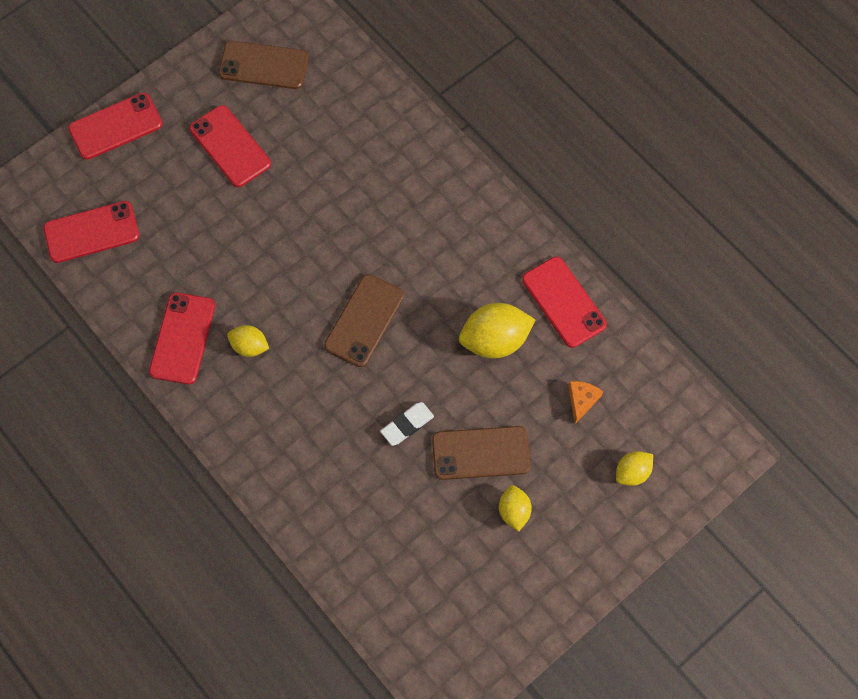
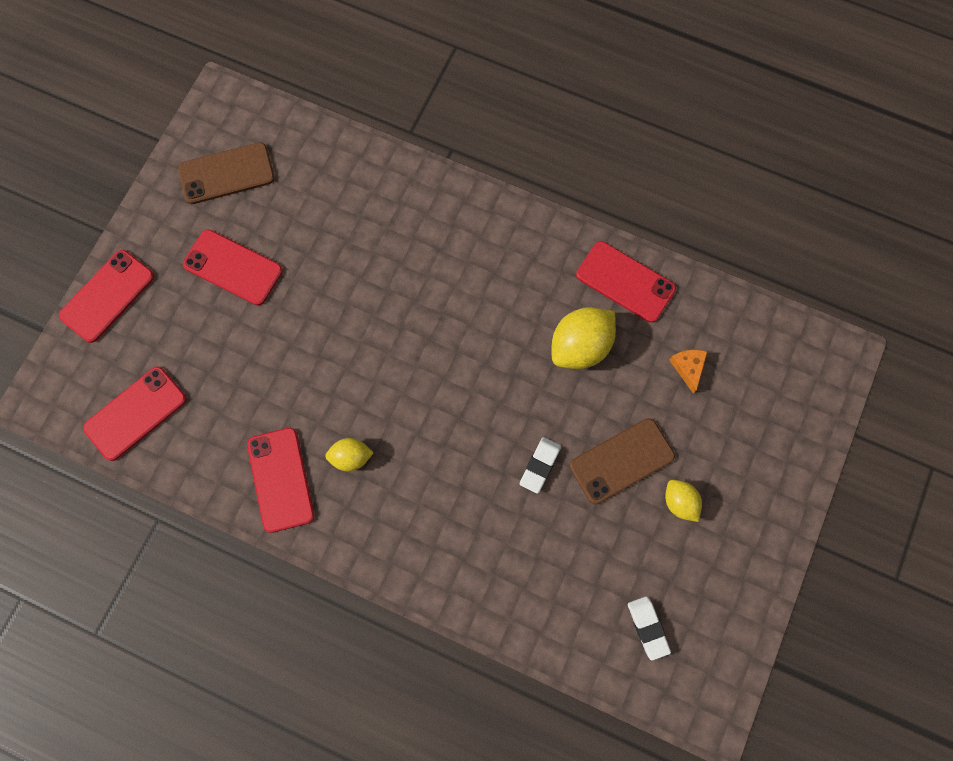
camera: 25 degrees left, 5 degrees up
(364, 320) = (449, 382): brown phone -> none
(430, 602) = (648, 628): none -> white eraser
(632, 472) = (767, 415): yellow lemon -> none

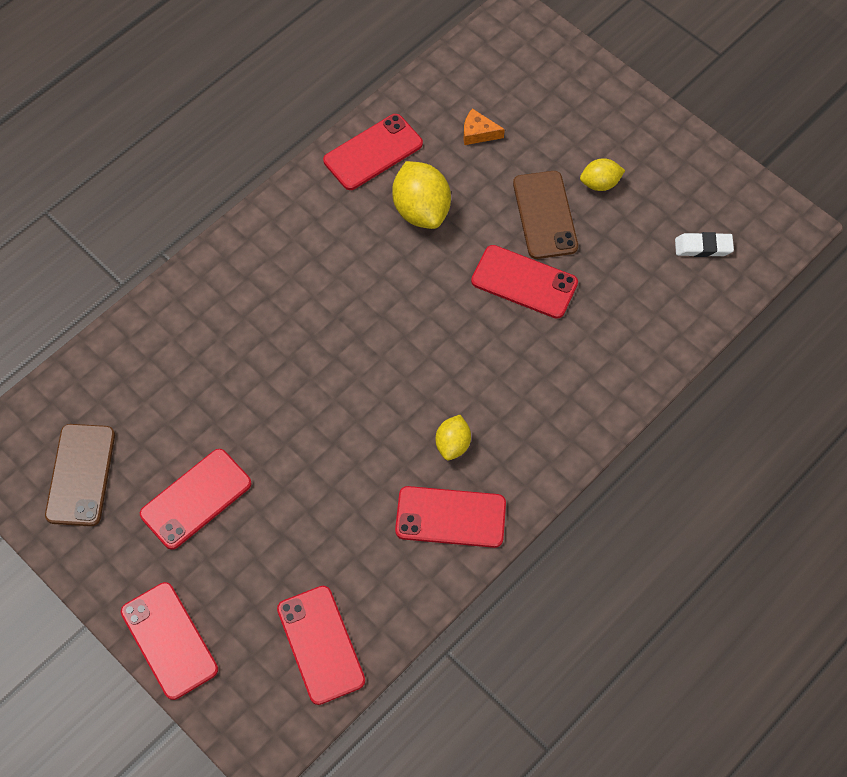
camera: 70 degrees left, 10 degrees down
(540, 465) = (524, 282): white eraser -> red phone

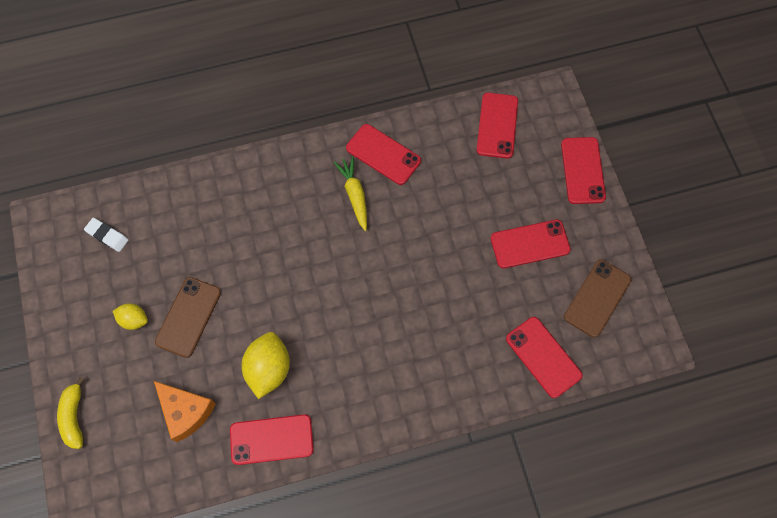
camera: 150 degrees left, 5 degrees up
(453, 444) = (354, 195): yellow lemon -> yellow carrot
(478, 133) = (185, 411): orange cheese -> orange cheese, size x1.77
(524, 282) = (238, 275): red phone -> red phone (543, 357)
(584, 77) = (74, 416): none -> yellow banana

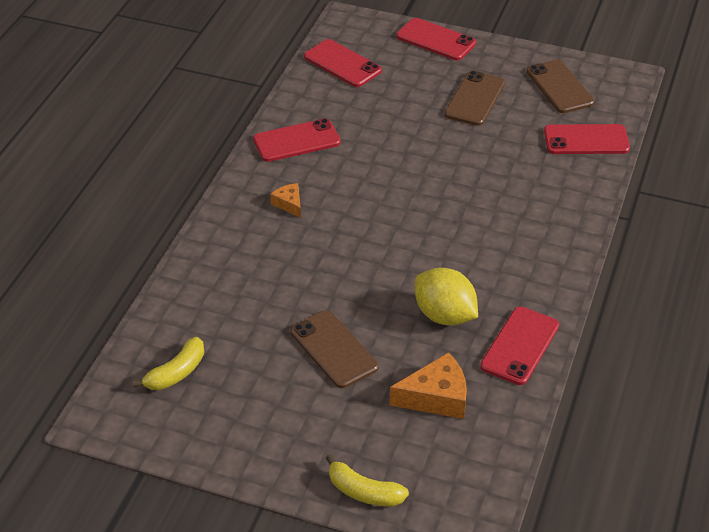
camera: 55 degrees left, 25 degrees down
(107, 236) = (176, 373): white eraser -> yellow banana
(134, 320) = (296, 393): yellow lemon -> none
(312, 194) = (289, 204): none -> orange cheese
(354, 195) = (319, 177): yellow carrot -> none
(530, 244) = (475, 99): red phone -> brown phone

